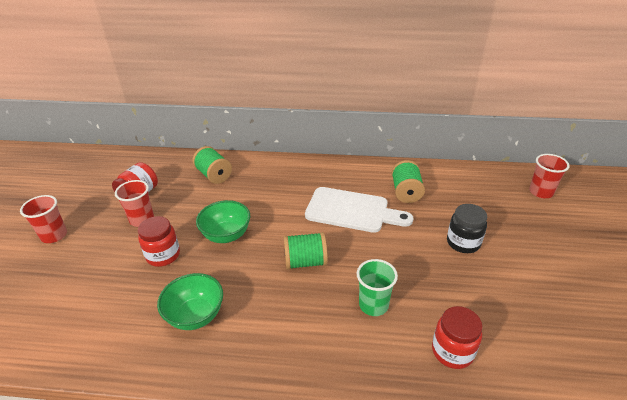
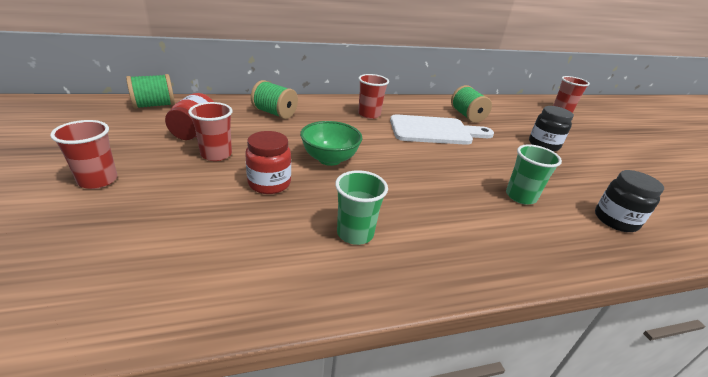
camera: 25 degrees left, 5 degrees down
(195, 316) = (355, 233): green bowl -> green cup
(300, 183) = (369, 114): none -> red cup
(305, 262) = (429, 172): green spool -> green spool (154, 105)
(452, 351) = (615, 220): red jar -> black jar

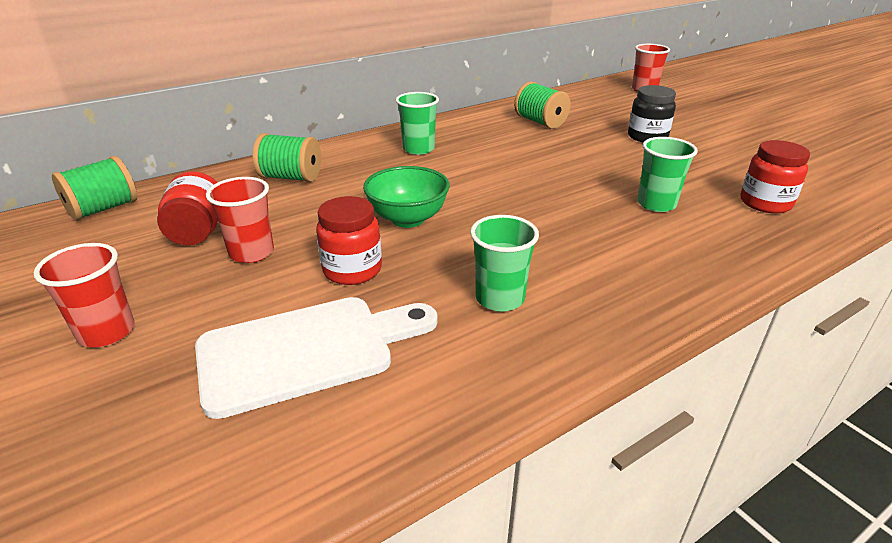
camera: 15 degrees left, 0 degrees up
(369, 114) = (418, 149): red cup -> green cup
(435, 131) = (514, 150): white cutting board -> white cutting board (306, 351)
(615, 220) = (765, 203): black jar -> red jar

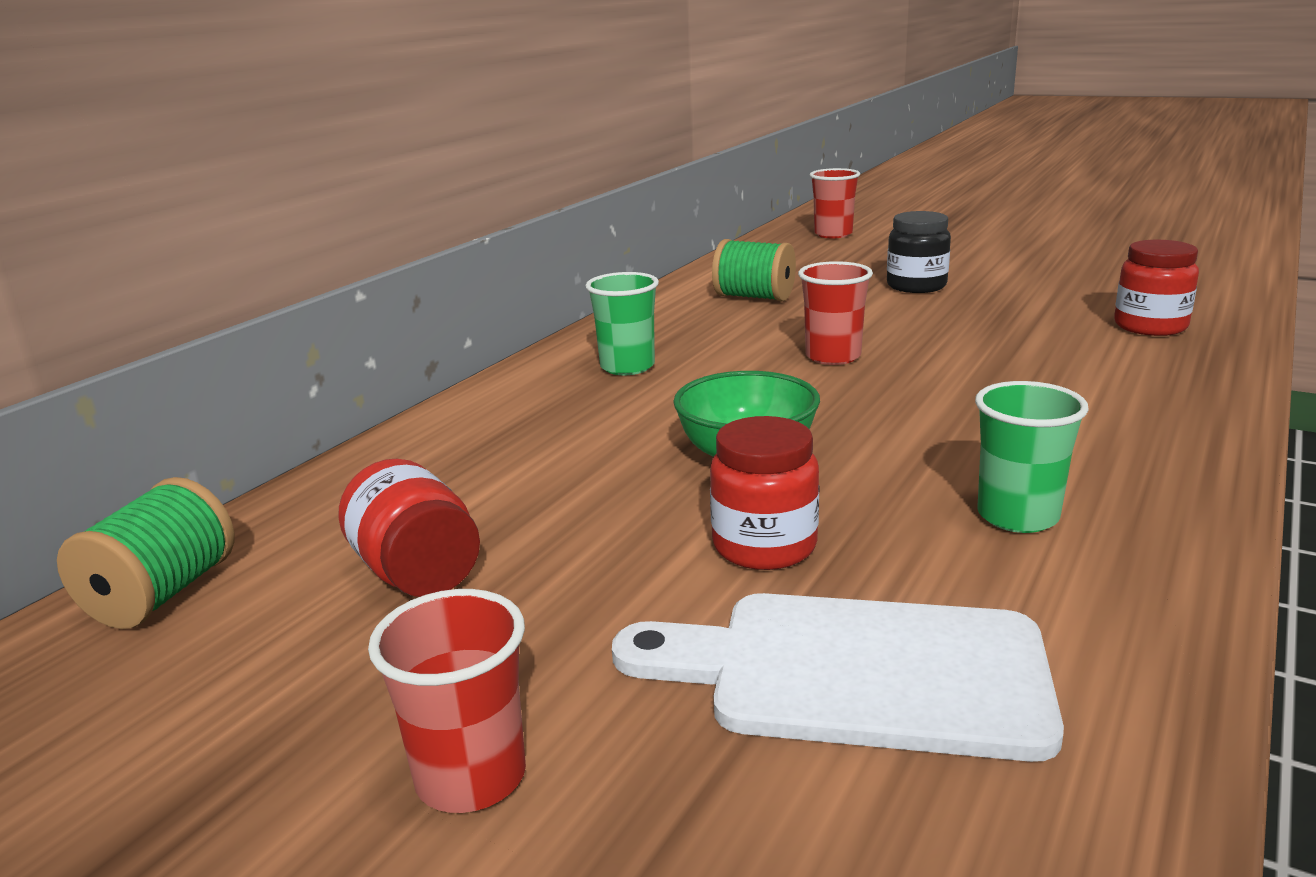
camera: 25 degrees left, 10 degrees down
(251, 253) = (563, 573): red cup -> red cup (833, 356)
(291, 177) = (472, 453): green spool -> none
(306, 351) = (857, 673): white cutting board -> white cutting board turned 120 degrees counterclockwise
(656, 204) = (1038, 357): green cup -> none

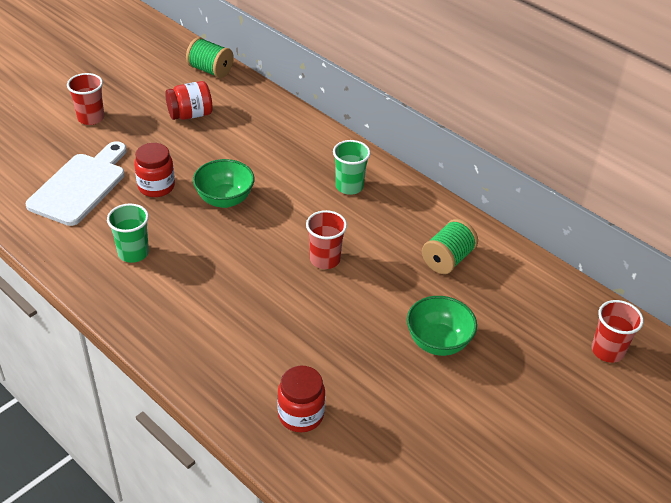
camera: 100 degrees right, 20 degrees up
(916, 286) = (438, 342): black jar -> green bowl

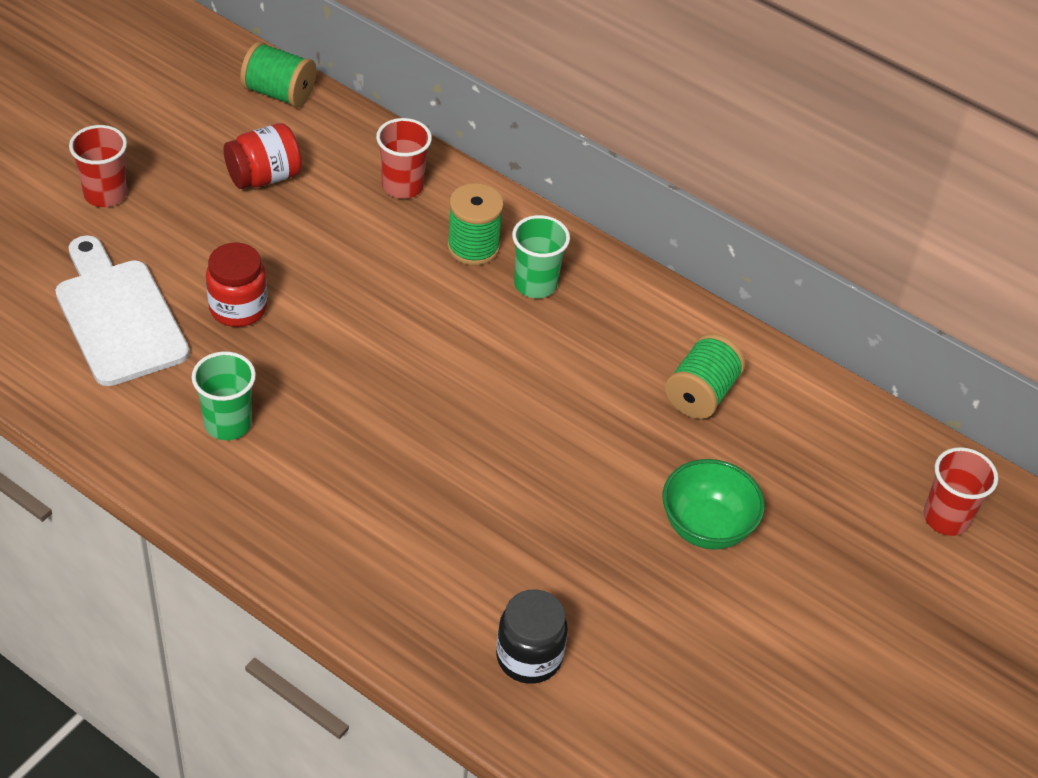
camera: 10 degrees left, 5 degrees up
(80, 186) = (118, 316): white cutting board -> white cutting board turned 45 degrees counterclockwise
(224, 199) = (349, 322): green bowl -> none
(301, 415) = (529, 657): red jar -> black jar
(313, 162) = (473, 247): none -> green spool
(324, 259) = (520, 409): red cup -> red cup (402, 186)

